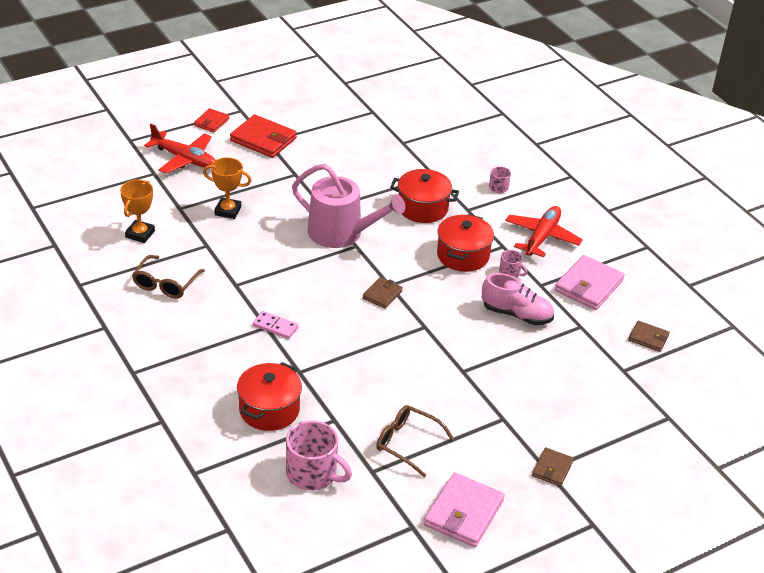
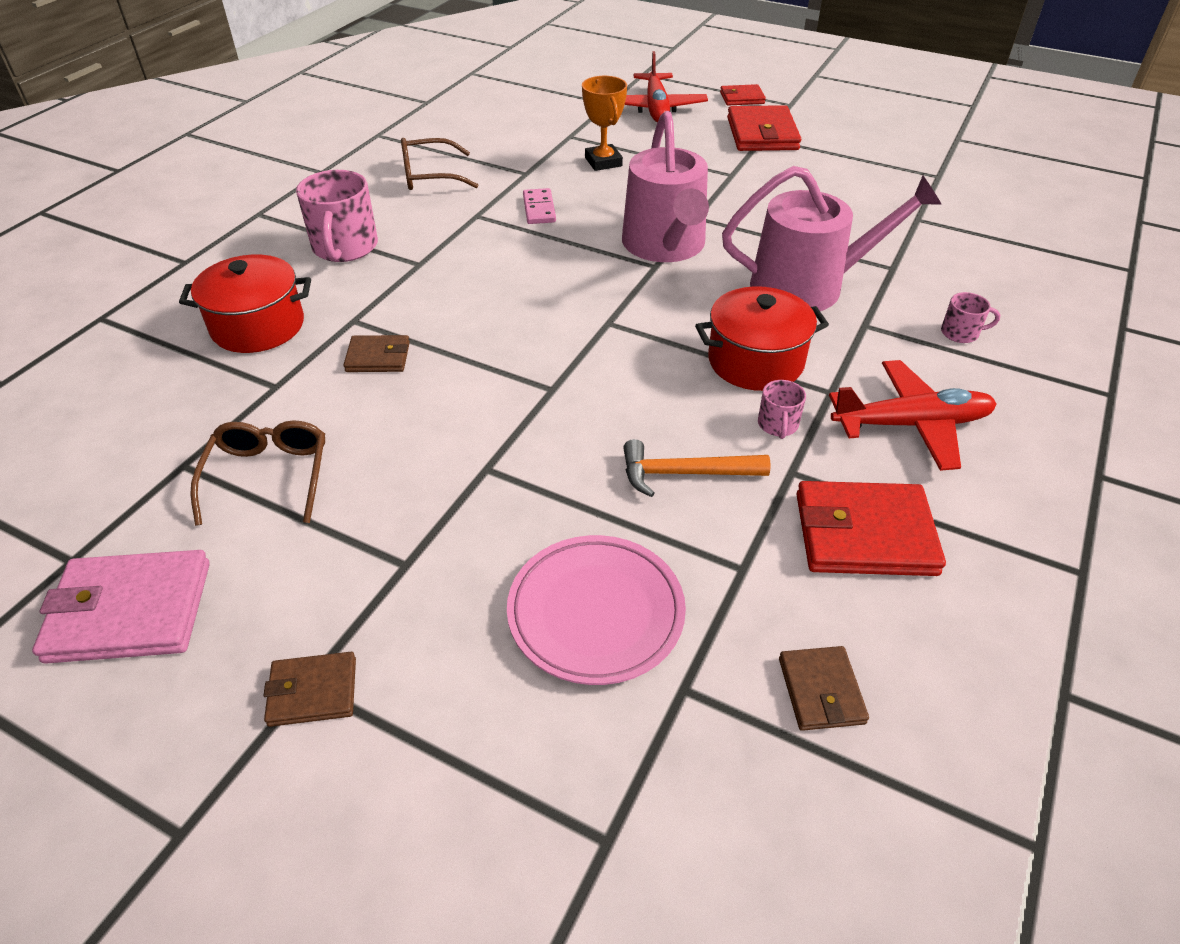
camera: 60 degrees right, 5 degrees up
(140, 234) = (497, 133): orange trophy -> none
(275, 326) = (425, 269): pink domino -> pink domino (539, 209)
(312, 474) = (147, 411): pink mug -> pink mug (344, 247)
(382, 294) = (580, 325): brown wallet -> brown wallet (378, 357)
(422, 208) = (808, 286): red pot -> pink watering can
(516, 314) = (684, 473): pink shoe -> orange hammer
(572, 376) = (596, 613): none -> pink plate
(588, 286) = (864, 534): pink wallet -> red wallet

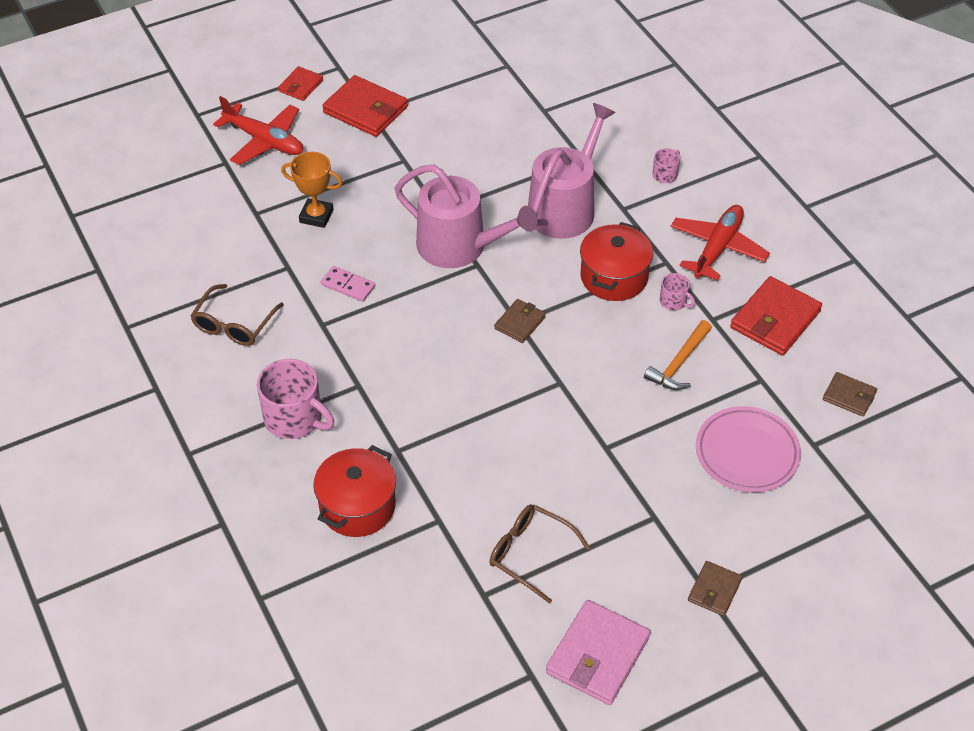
camera: 55 degrees left, 5 degrees up
(378, 357) = (453, 454): brown wallet -> brown wallet (520, 323)

